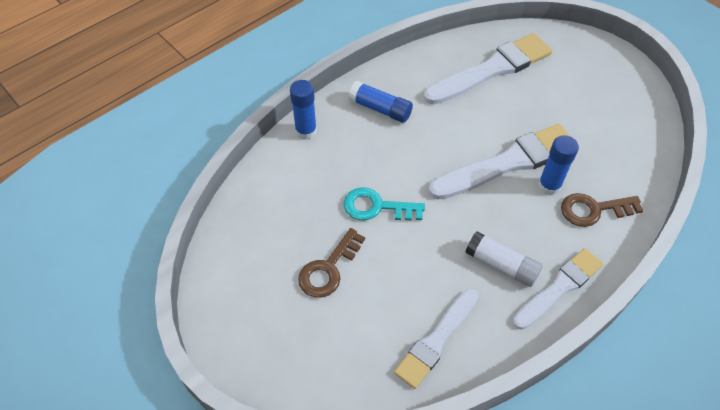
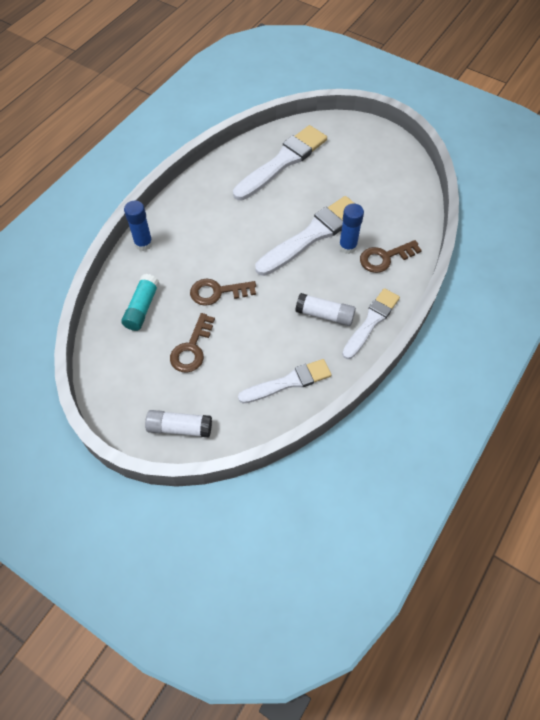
camera: 15 degrees left, 5 degrees up
(283, 206) = (142, 308): none -> turquoise glue stick
(287, 365) = (179, 428): none -> white glue stick
(376, 207) = (217, 292): turquoise key -> brown key
(380, 109) = (200, 212): blue glue stick -> none
(436, 340) = (288, 382): white brush -> white brush turned 135 degrees counterclockwise

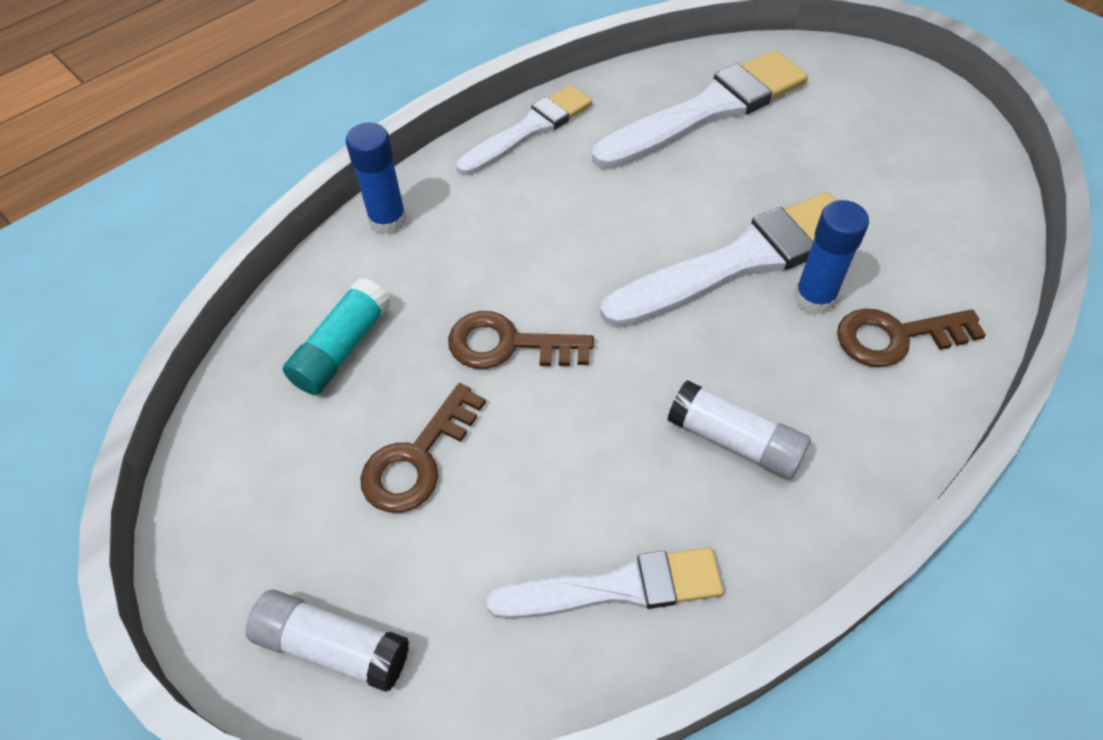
camera: 15 degrees right, 5 degrees down
(371, 321) = (843, 479): white brush -> white brush (529, 130)

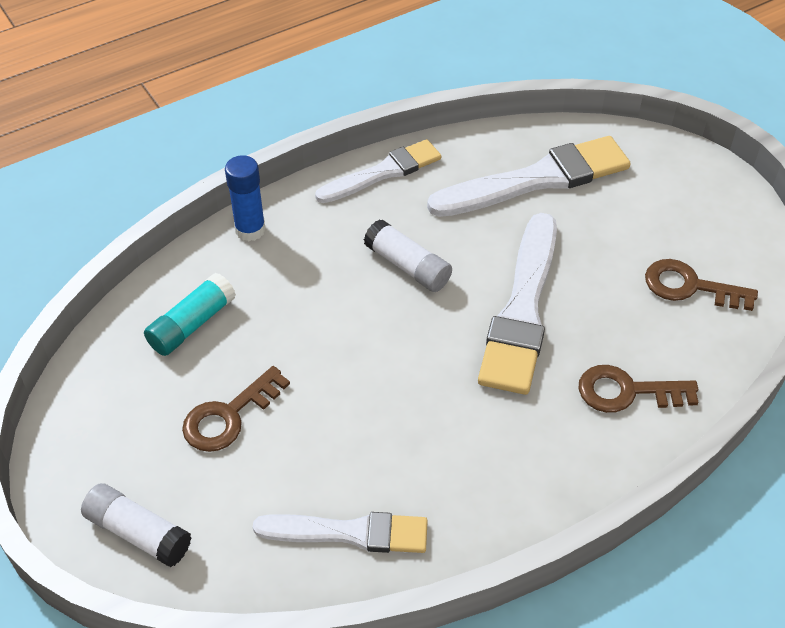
camera: 10 degrees right, 5 degrees down
(507, 345) = (318, 344): brown key -> brown key (689, 287)
(735, 441) = (471, 447): white glue stick -> white glue stick (408, 266)
(740, 261) = (522, 310): white brush -> white brush turned 120 degrees clockwise
(814, 298) = (572, 350): blue glue stick -> none

